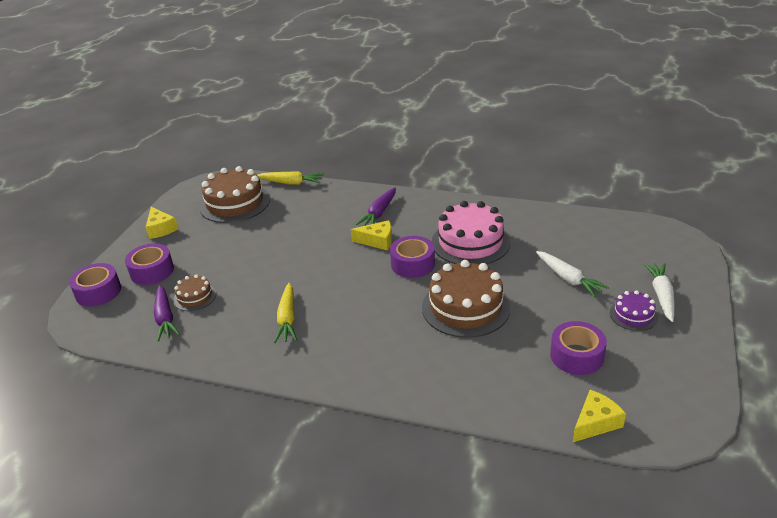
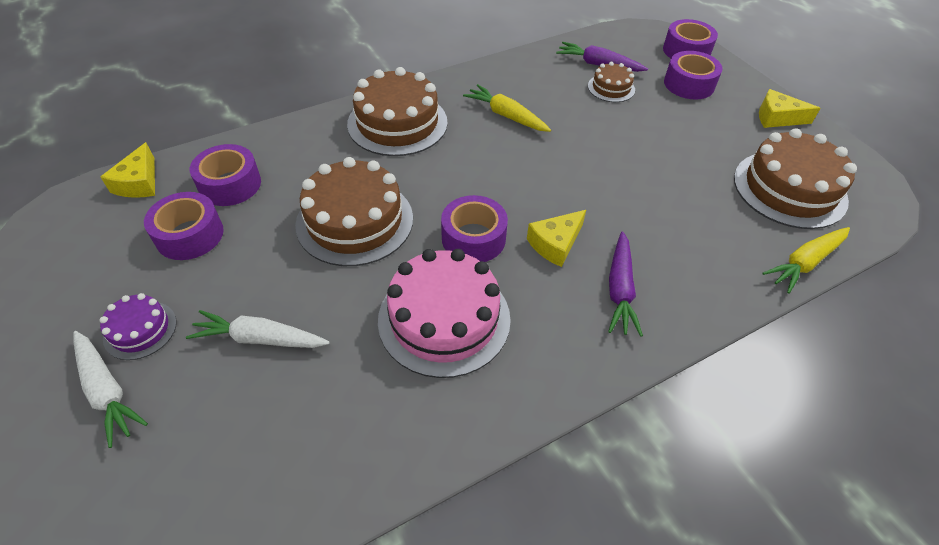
camera: 130 degrees right, 15 degrees up
(362, 358) = (397, 123): none -> brown cake
(379, 213) = (620, 289): purple carrot -> purple carrot turned 150 degrees counterclockwise
(525, 379) = (230, 184): none -> purple tape

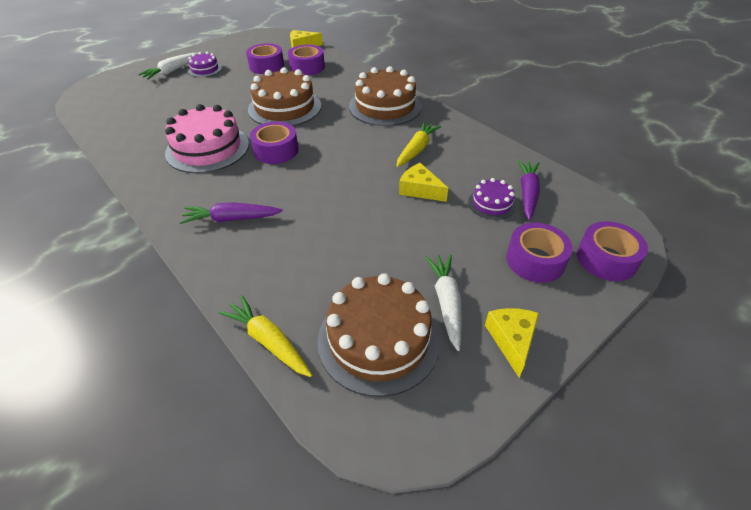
camera: 80 degrees right, 5 degrees down
(260, 339) = (197, 98): white carrot -> white carrot (446, 303)
(555, 244) = (275, 185): yellow cheese -> yellow cheese (420, 190)
(611, 88) = (491, 204): brown cake -> purple cake

